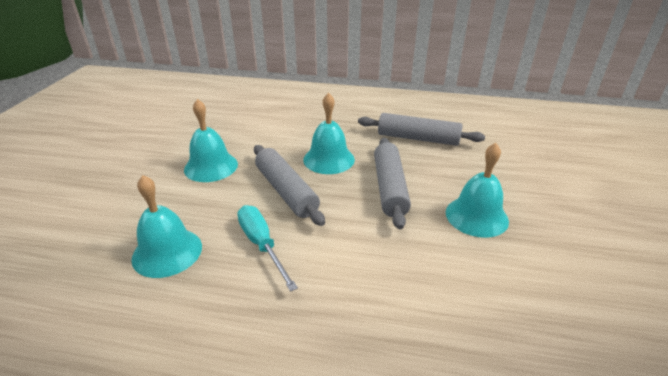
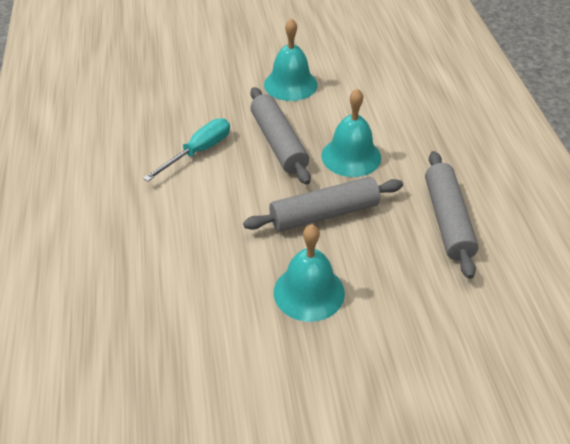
camera: 70 degrees right, 10 degrees up
(167, 252) = (170, 106): turquoise bell -> none
(286, 191) = (278, 143): grey rolling pin -> grey rolling pin turned 60 degrees counterclockwise

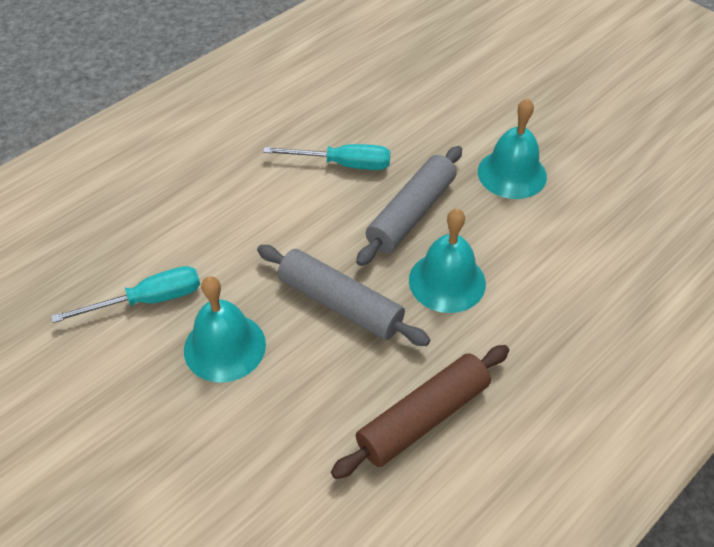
camera: 55 degrees right, 5 degrees up
(223, 319) = (148, 300): none -> turquoise screwdriver
(447, 220) = (423, 418): grey rolling pin -> brown rolling pin

